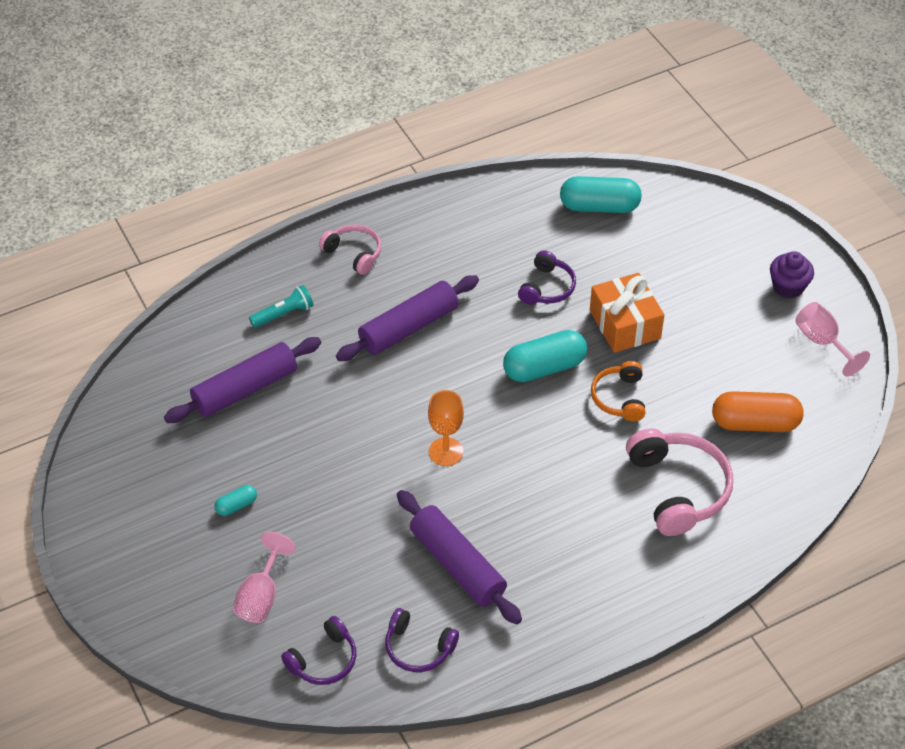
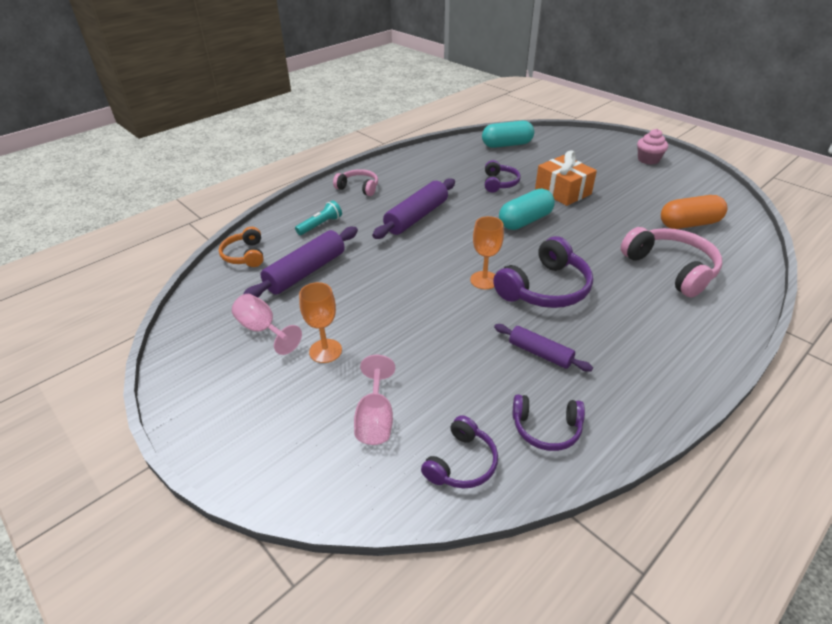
camera: 15 degrees left, 10 degrees down
(236, 505) = (325, 351): turquoise capsule -> orange goblet
(457, 564) = (540, 353): purple rolling pin -> purple rolling pin, size x0.61
(510, 481) = (545, 288): none -> purple headphones
(619, 398) = (588, 227): orange headphones -> orange headphones (245, 255)
(788, 287) = (648, 160): purple cupcake -> pink cupcake
(822, 342) = (692, 179): pink goblet -> pink goblet (262, 329)

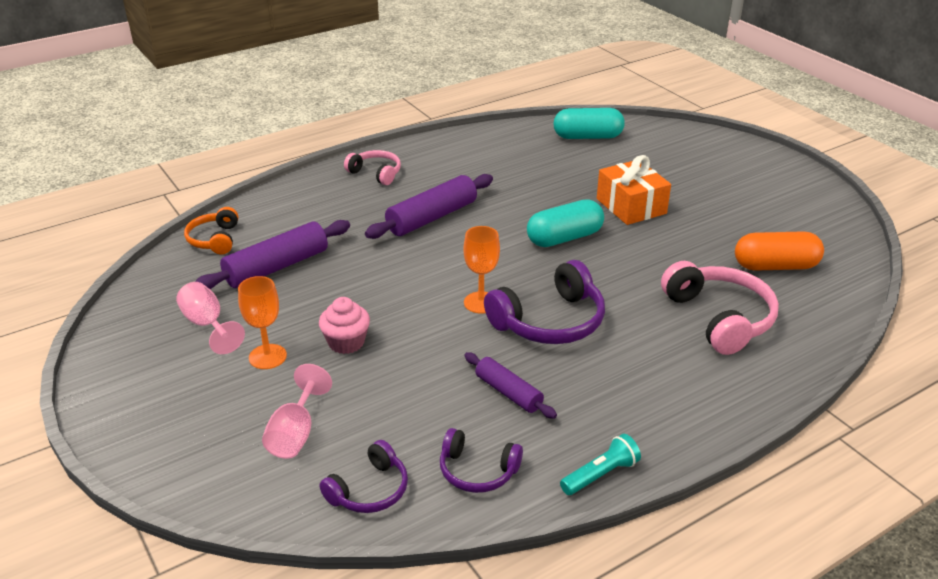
camera: 10 degrees right, 5 degrees down
(320, 225) = (313, 214): turquoise flashlight -> turquoise flashlight (600, 475)
(499, 183) = (554, 186): purple headphones -> none
(648, 160) = (768, 176): pink cupcake -> pink cupcake (346, 342)

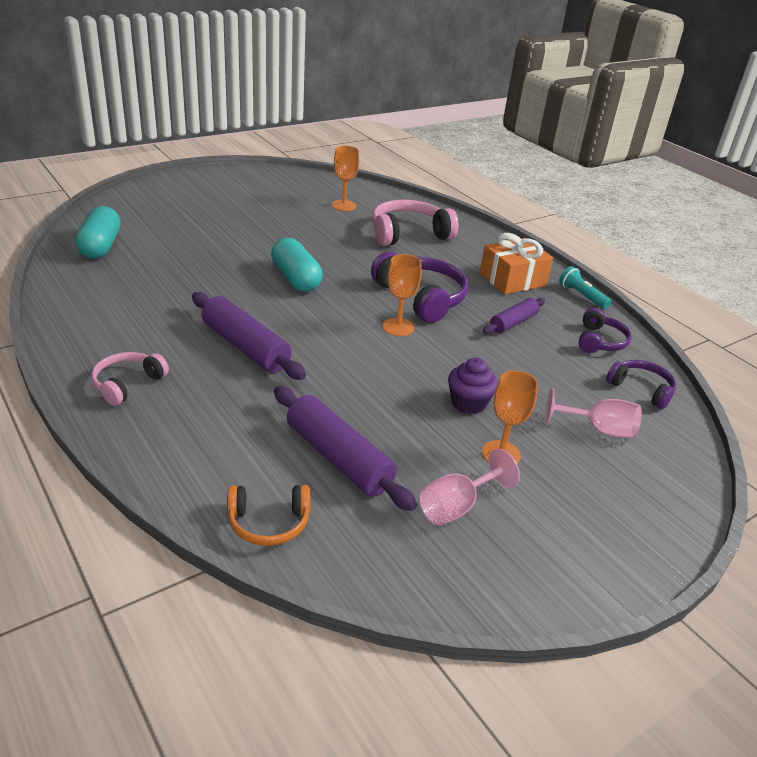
camera: 95 degrees left, 0 degrees up
(346, 342) = (468, 403): pink cupcake -> purple cupcake
(631, 206) = (247, 243): orange gift -> orange gift (512, 279)
(775, 266) = (343, 205): orange capsule -> orange goblet

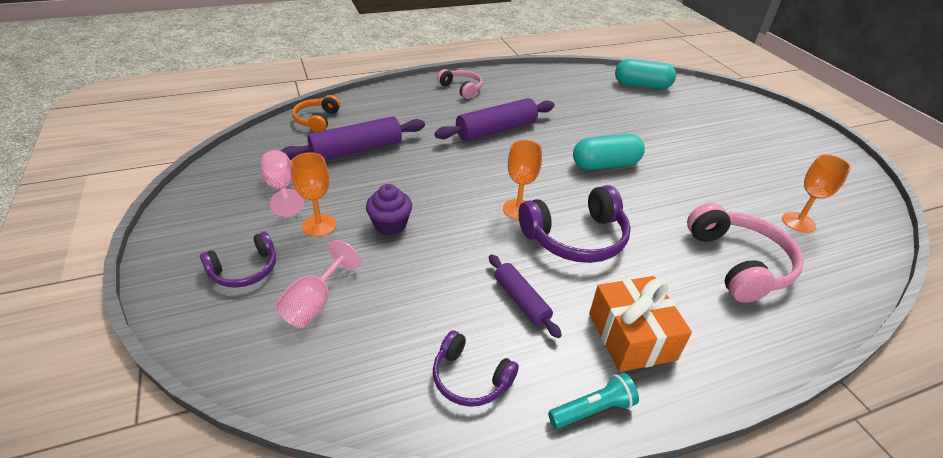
camera: 105 degrees right, 5 degrees up
(641, 389) = (361, 377): purple headphones -> purple headphones (245, 270)

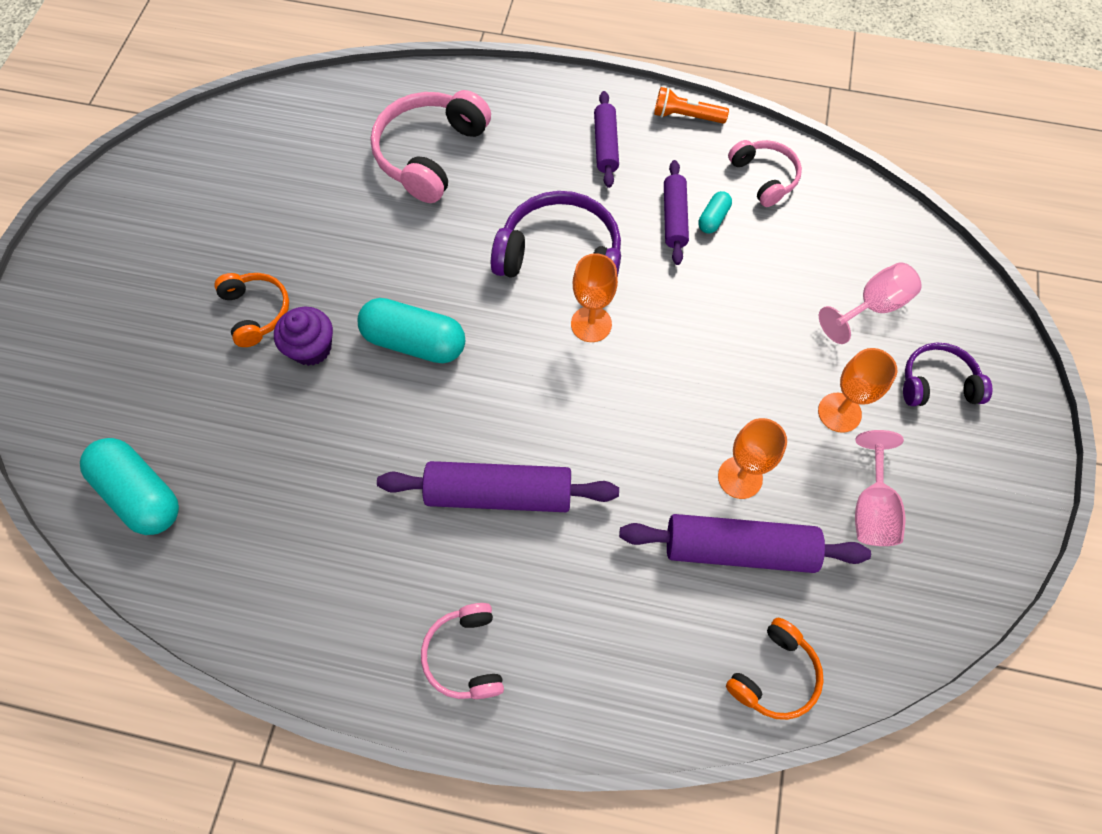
camera: 145 degrees left, 25 degrees up
(390, 225) = (755, 373): purple cupcake -> purple cupcake (311, 348)
(470, 378) = (764, 177): purple headphones -> pink headphones
(489, 315) = (713, 218): none -> turquoise capsule
(592, 410) = (686, 116): turquoise flashlight -> orange flashlight
(631, 336) = (605, 145): orange gift -> purple rolling pin
(696, 147) = (256, 312): none -> orange headphones
(798, 222) = (304, 160): orange goblet -> orange goblet (740, 477)

